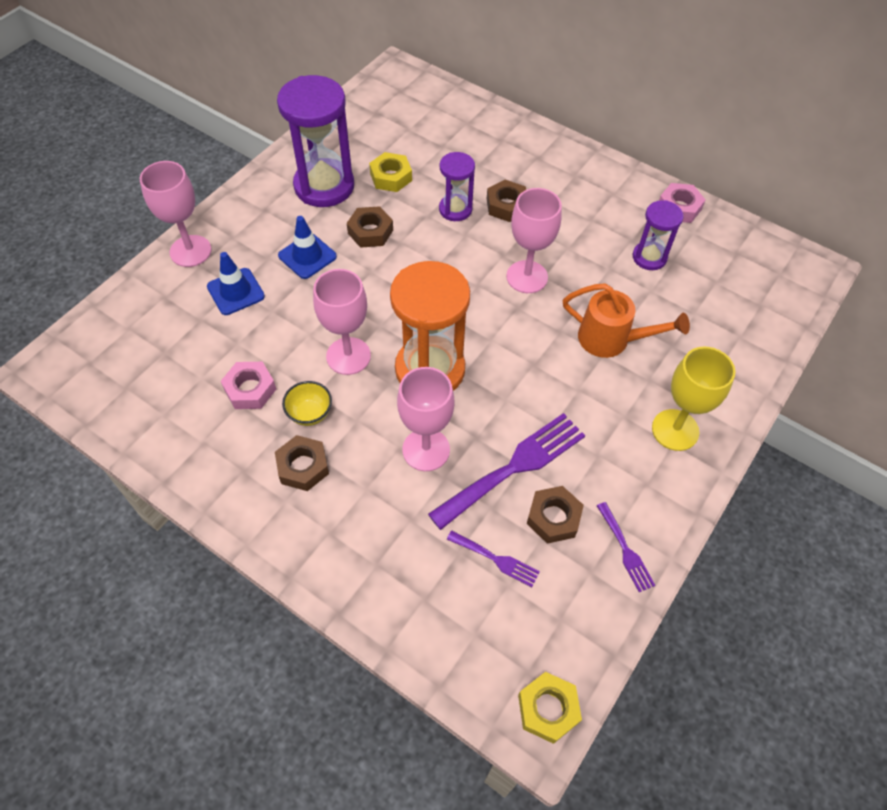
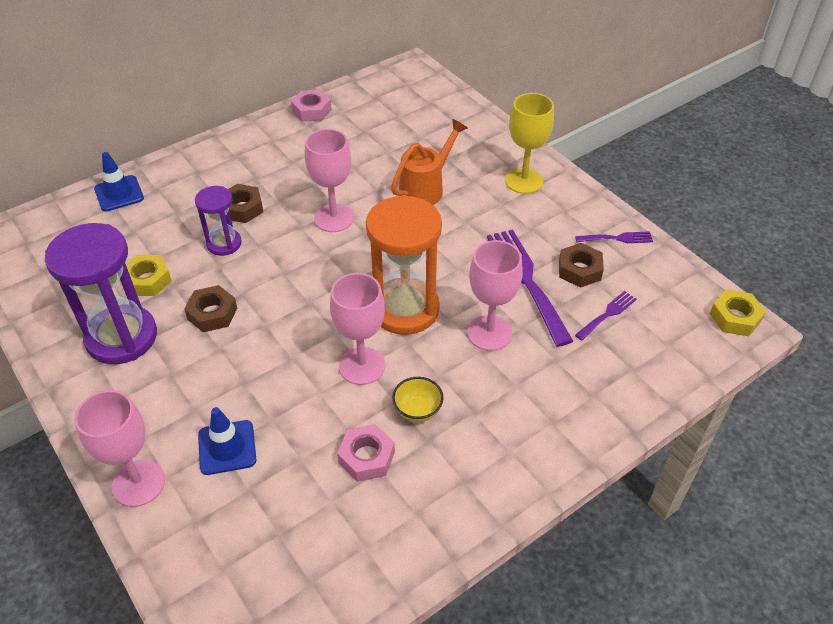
camera: 70 degrees left, 10 degrees down
(303, 466) = (476, 429): brown nut -> none
(307, 256) = (214, 373): blue traffic cone -> blue traffic cone (119, 193)
(649, 257) = (353, 142): purple hourglass -> none

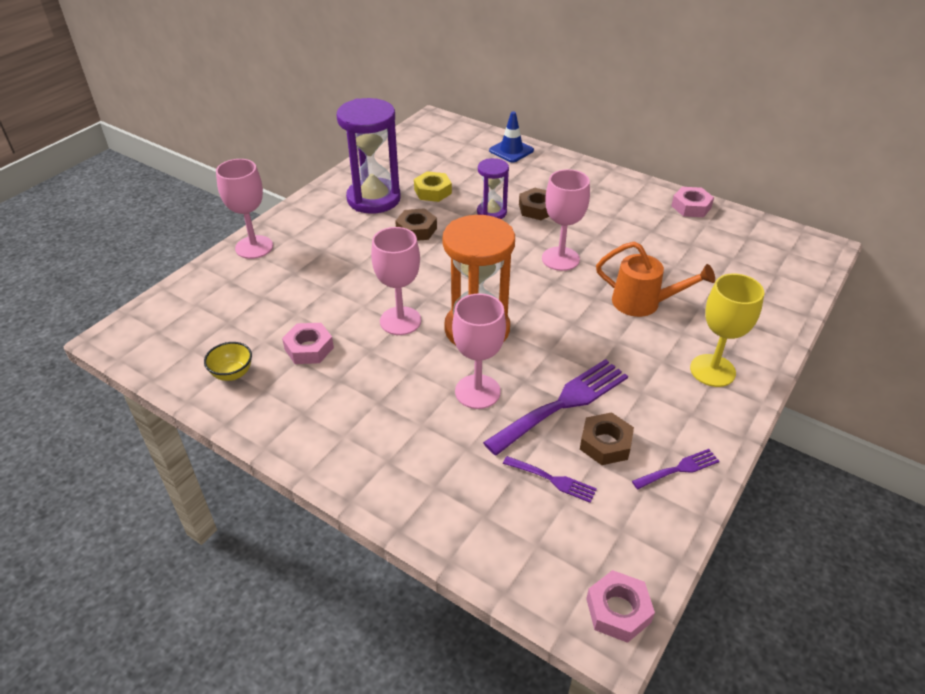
camera: 70 degrees right, 5 degrees down
(227, 447) = (295, 275): blue traffic cone -> none
(417, 411) = (366, 366): yellow bowl -> yellow bowl (232, 374)
(617, 238) = (679, 469): purple fork -> purple fork turned 90 degrees counterclockwise
(735, 317) = (618, 610): yellow nut -> pink nut

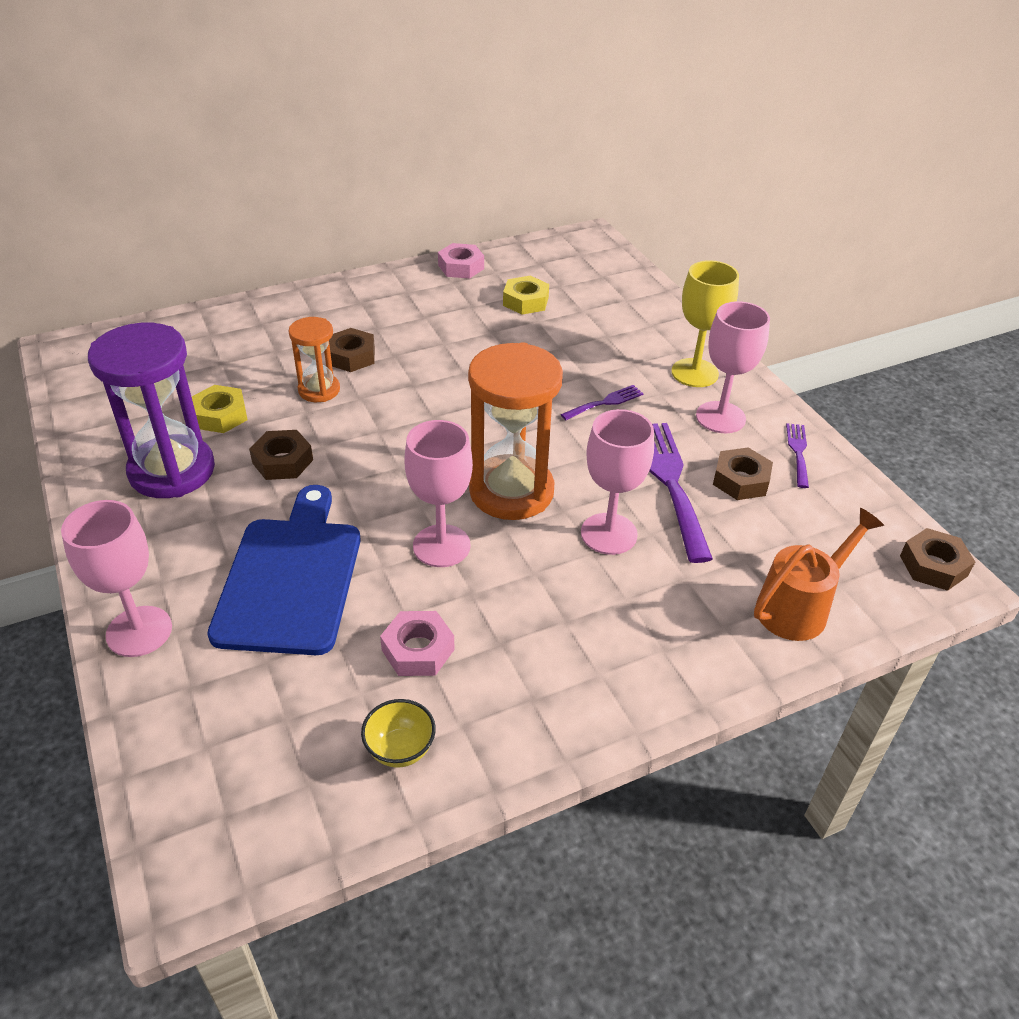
camera: 60 degrees left, 0 degrees up
(327, 277) = (290, 578): none -> blue cutting board
(491, 212) = (319, 390): purple hourglass -> orange hourglass
(511, 150) = (218, 323): blue traffic cone -> none
(553, 480) = (765, 536): purple fork -> purple fork (605, 402)
(560, 259) = (454, 381): pink goblet -> pink goblet (720, 417)
(618, 610) = (933, 565): pink nut -> brown nut
(643, 303) = (572, 365): orange watering can -> orange watering can (799, 607)
(690, 251) = (525, 301): none -> yellow nut

